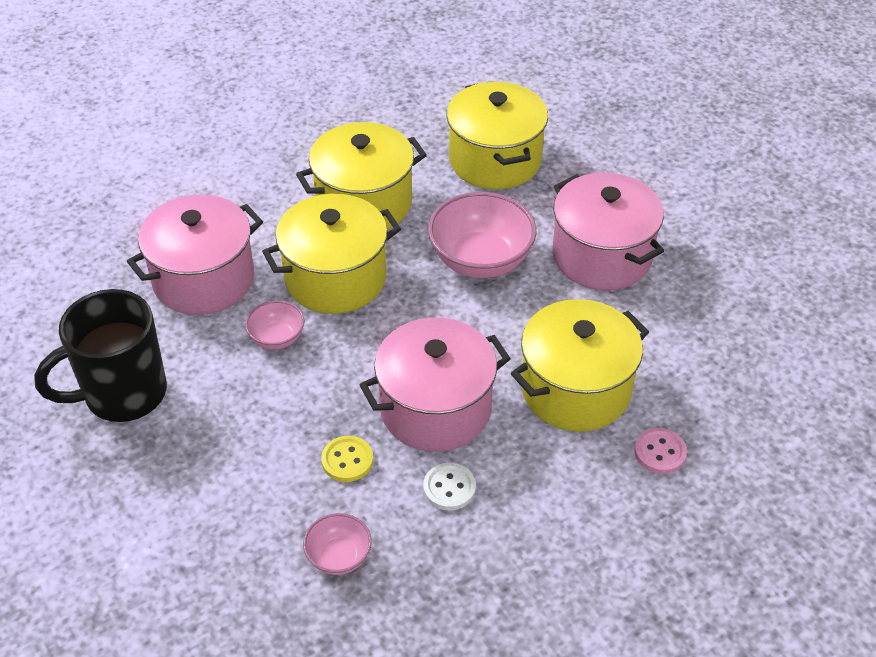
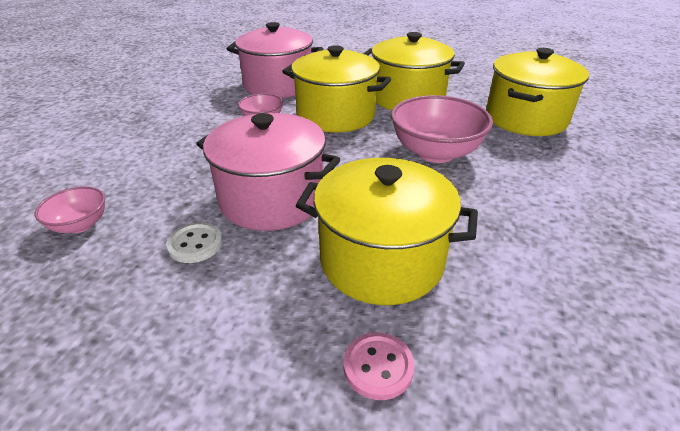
camera: 50 degrees right, 10 degrees down
(123, 394) = (168, 100): black mug -> none
(347, 460) = (182, 186): yellow button -> none
(602, 256) = (538, 200): pink pot -> none

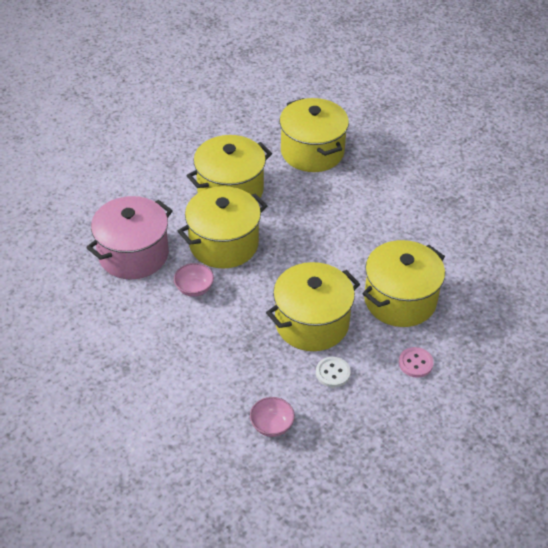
camera: 60 degrees left, 10 degrees up
(272, 199) = (312, 323): pink pot -> yellow pot
(378, 367) = (462, 334): pink button -> pink button (415, 363)
(435, 153) = (318, 221): pink bowl -> none

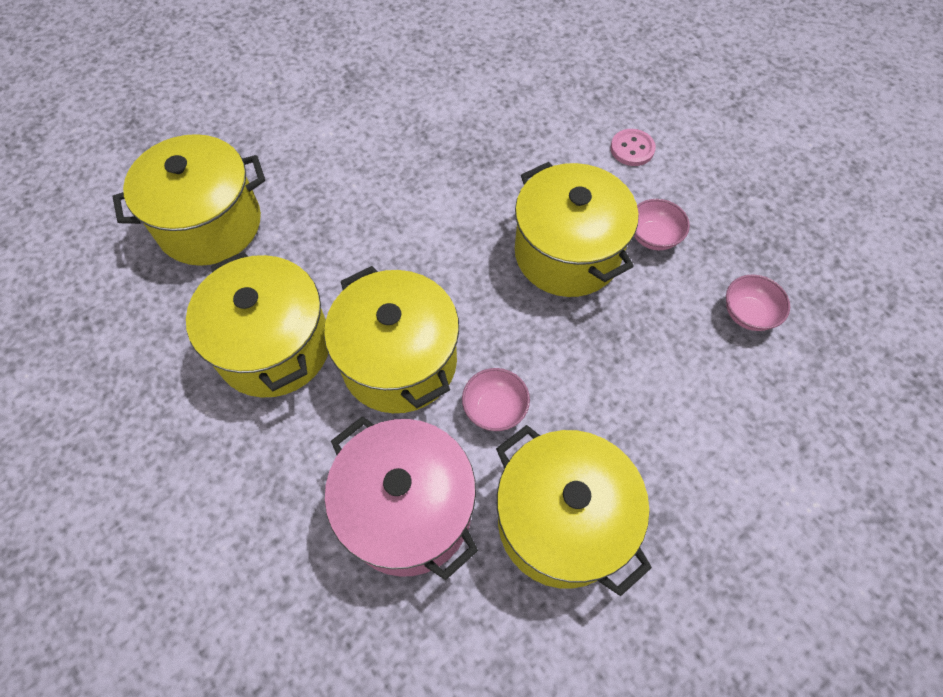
camera: 85 degrees left, 15 degrees up
(332, 373) = (653, 237): white button -> pink bowl
(400, 300) = (527, 152): yellow pot -> yellow pot (561, 521)

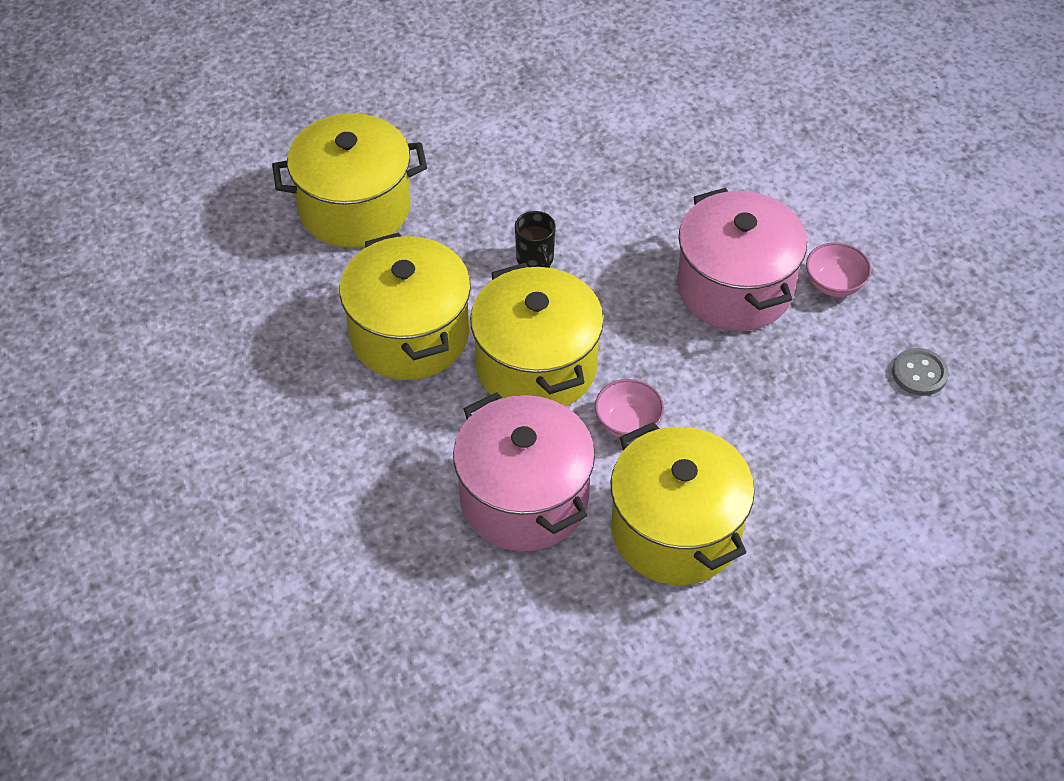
camera: 10 degrees right, 10 degrees down
(383, 252) = (535, 260): none -> black mug
(567, 253) = (735, 288): yellow pot -> pink pot
(632, 149) = (832, 190): pink button -> none
(748, 314) = (919, 373): pink bowl -> grey button

